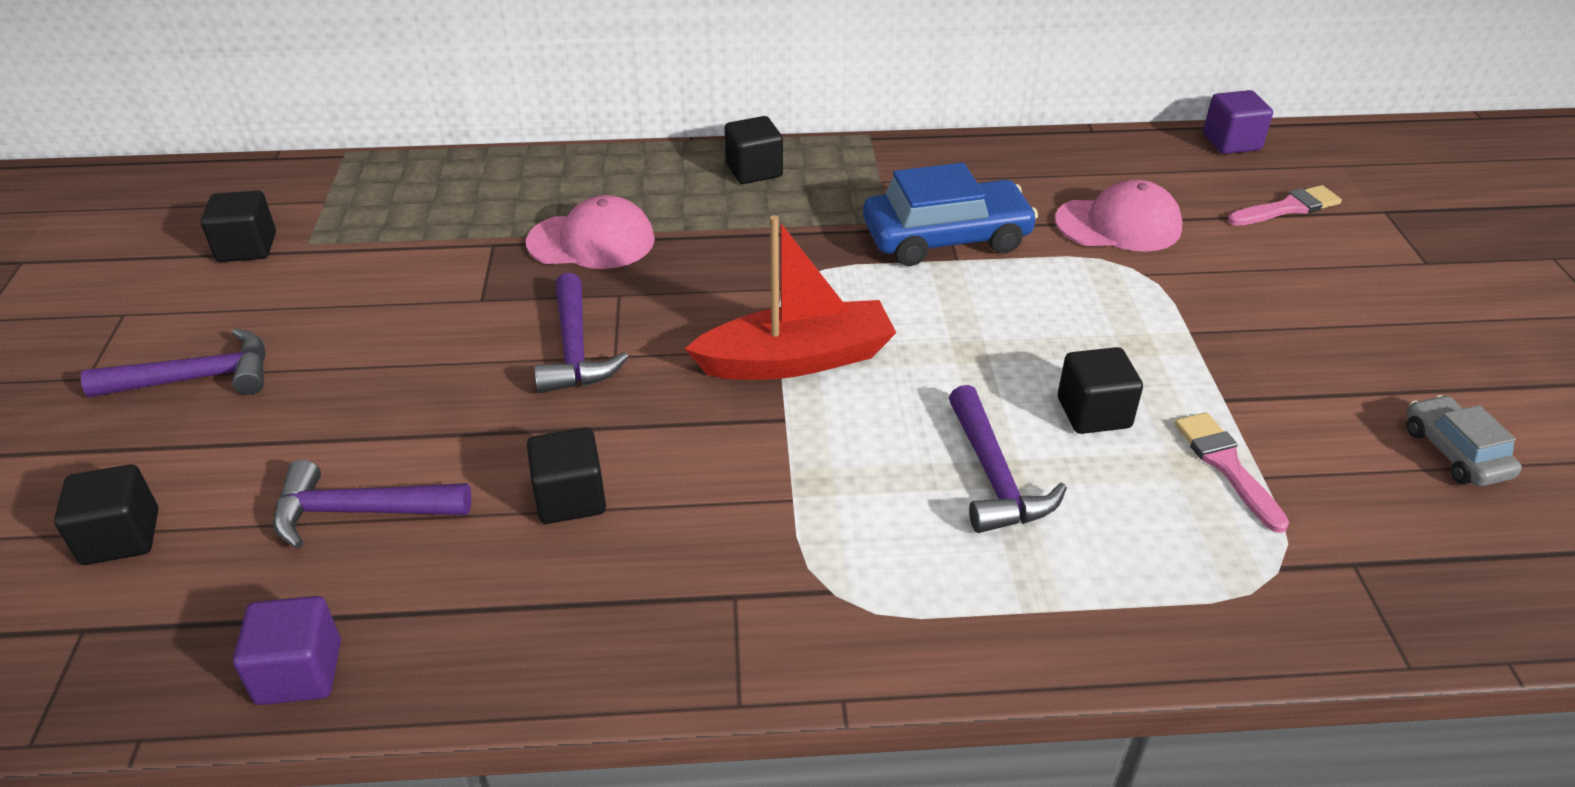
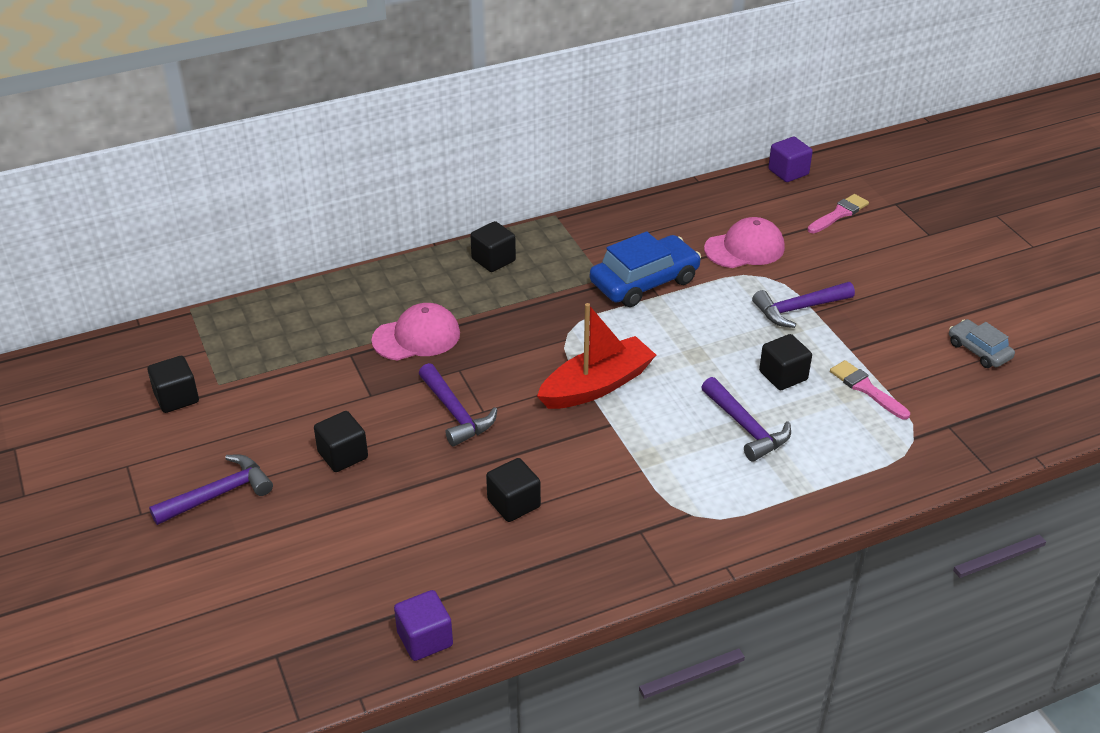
camera: 20 degrees left, 0 degrees up
(121, 537) = (254, 600): black cube -> black cube (343, 455)
(359, 512) = (392, 545): purple hammer -> purple hammer (798, 309)

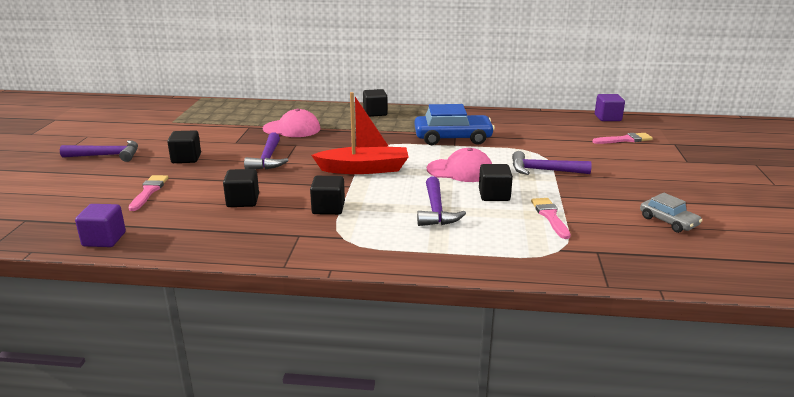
camera: 30 degrees right, 15 degrees down
(176, 398) = (146, 121): black cube -> black cube (328, 208)
(373, 537) = (149, 191): none -> pink brush
(744, 248) = (537, 139): pink cap -> pink cap (460, 170)
(978, 350) = (668, 221): grey car -> grey car turned 150 degrees clockwise

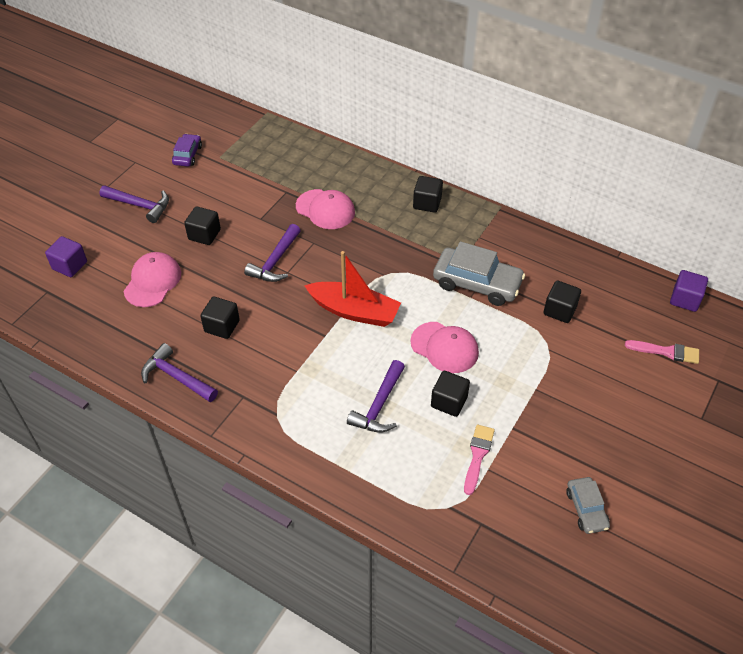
camera: 25 degrees right, 25 degrees up
(104, 239) = (94, 343): purple cube -> purple cube (70, 265)
(140, 125) = (187, 155): none -> purple car
(149, 191) = (152, 281): pink brush -> pink cap
(328, 208) = (287, 365): black cube -> black cube (559, 310)
(453, 138) = (477, 283): blue car -> grey car
(543, 170) = (528, 378): purple hammer -> purple hammer (176, 377)

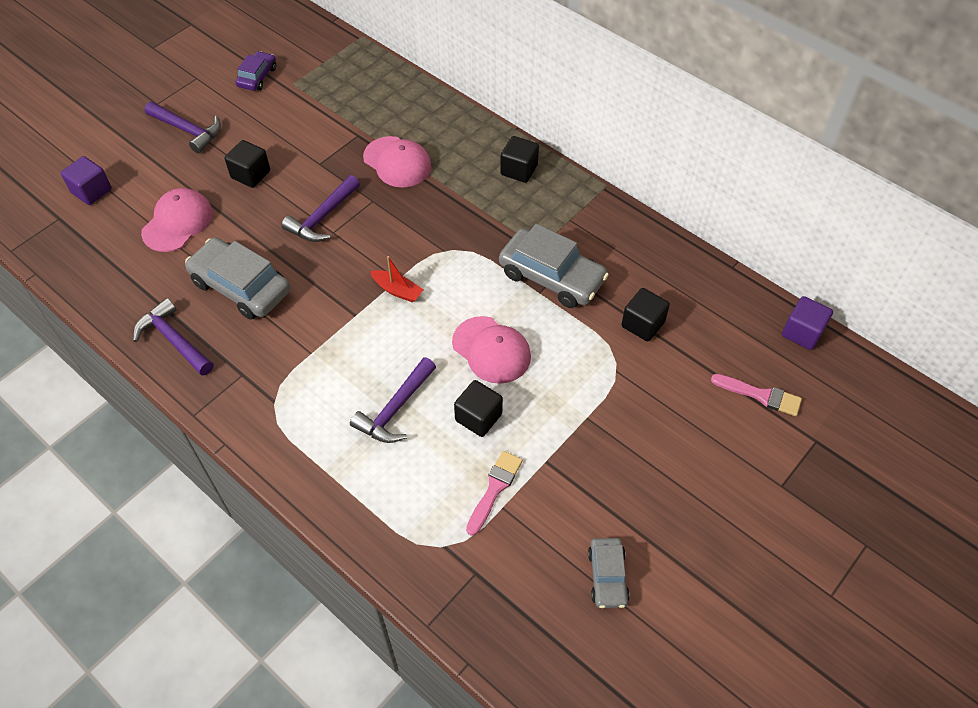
camera: 10 degrees right, 5 degrees up
(222, 326) = (241, 287): black cube -> grey car
(354, 311) = (397, 290): red boat -> red boat, size x0.50

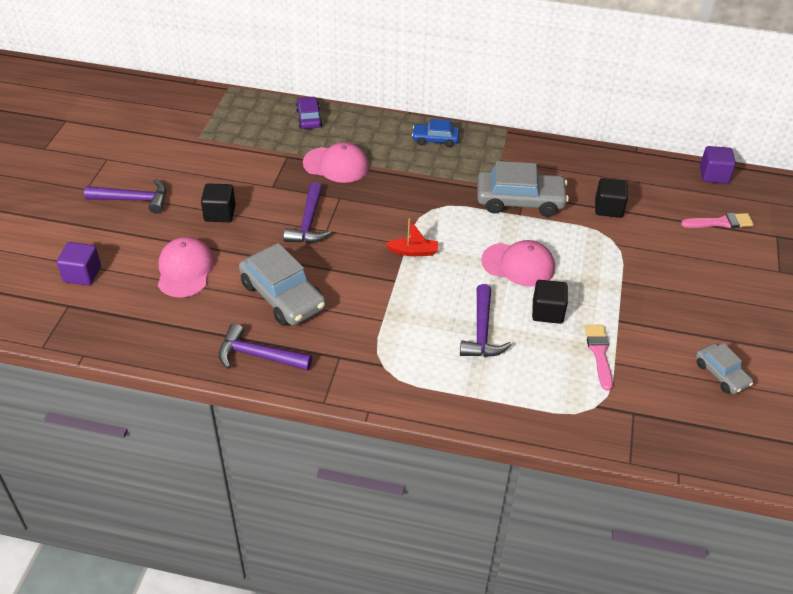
camera: 30 degrees left, 10 degrees down
(241, 287) = (283, 296): grey car -> grey car turned 135 degrees counterclockwise
(257, 77) = (162, 141): purple car -> purple car (309, 118)
(519, 170) = (435, 139): black cube -> blue car

